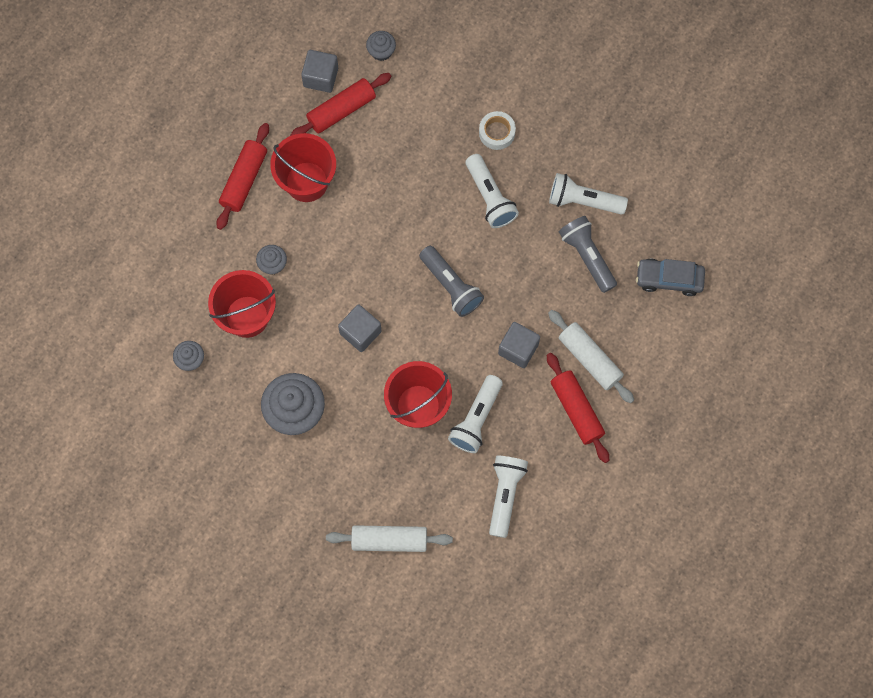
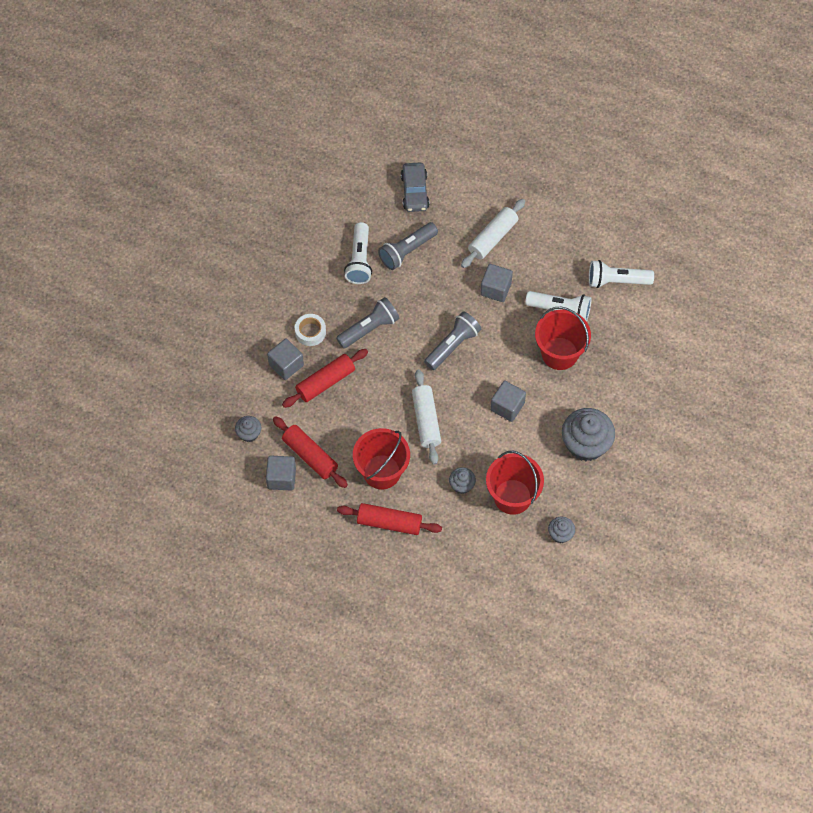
camera: 100 degrees left, 10 degrees down
(389, 540) = (674, 356): white rolling pin -> white rolling pin (426, 420)
(459, 101) = (286, 365): none -> grey cube
(490, 197) = (369, 328): white flashlight -> grey flashlight
(576, 410) = (536, 241): red rolling pin -> red rolling pin (325, 382)

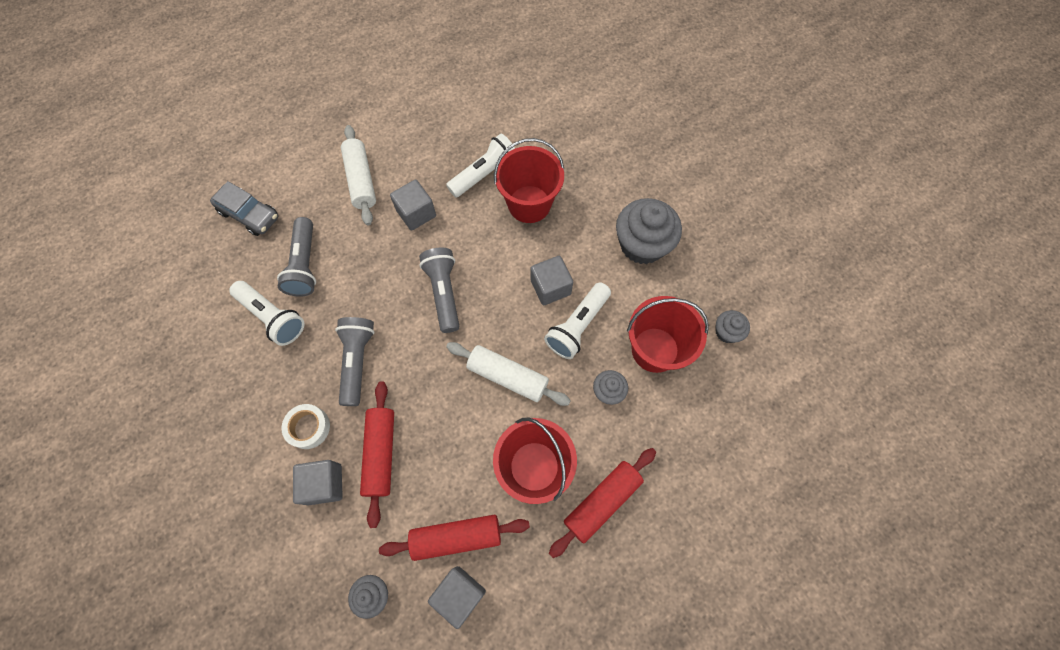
camera: 55 degrees left, 5 degrees up
(616, 281) = (493, 112): white flashlight -> white flashlight (577, 326)

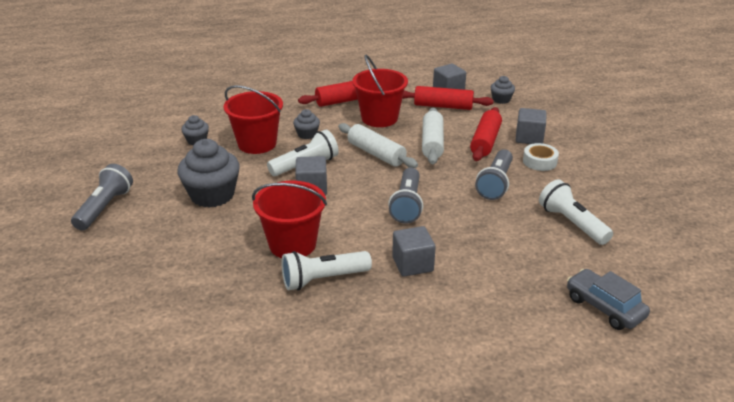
camera: 160 degrees left, 35 degrees down
(305, 264) = (539, 251): grey flashlight -> grey flashlight (104, 208)
(361, 180) = (467, 308): white rolling pin -> white rolling pin (432, 143)

